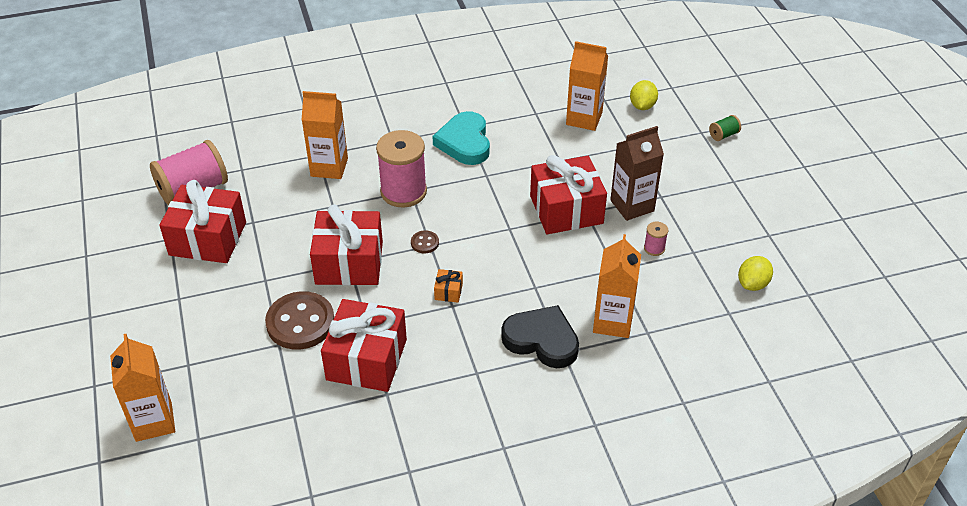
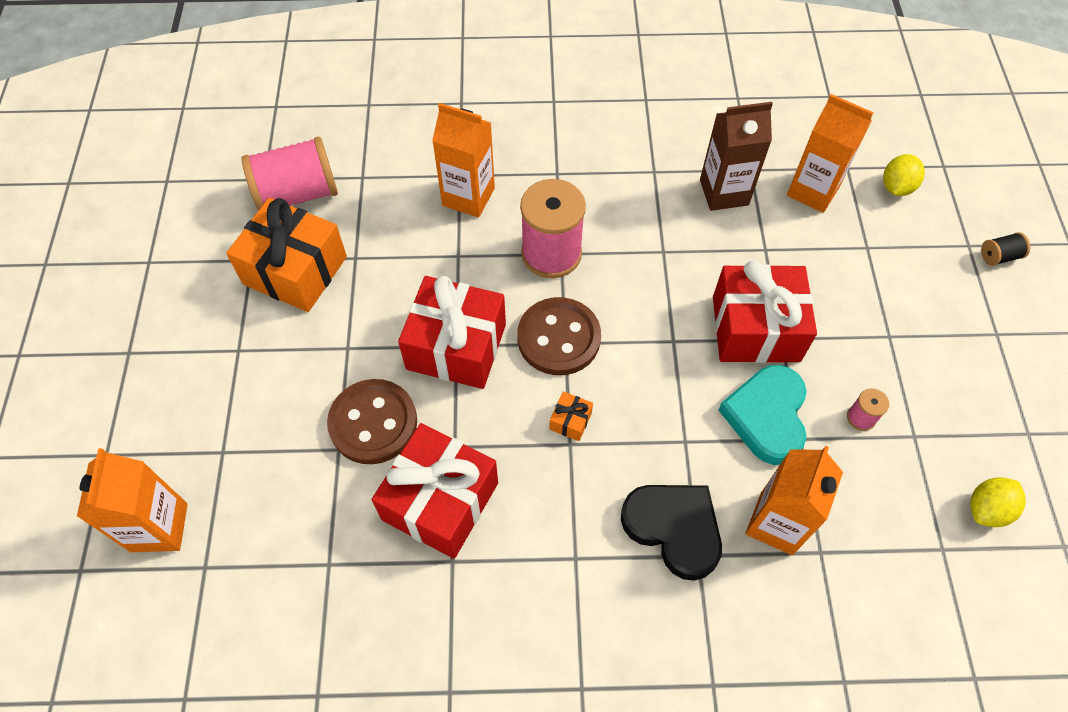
camera: 15 degrees right, 15 degrees up
(208, 238) = (295, 270): red gift -> orange gift
(425, 243) = (558, 338): brown button -> brown button, size x2.25
(465, 142) = (648, 195): turquoise heart -> turquoise heart (766, 416)
(632, 205) = (846, 342): brown carton -> brown carton (724, 192)
(723, 135) = (999, 256): green spool -> black spool

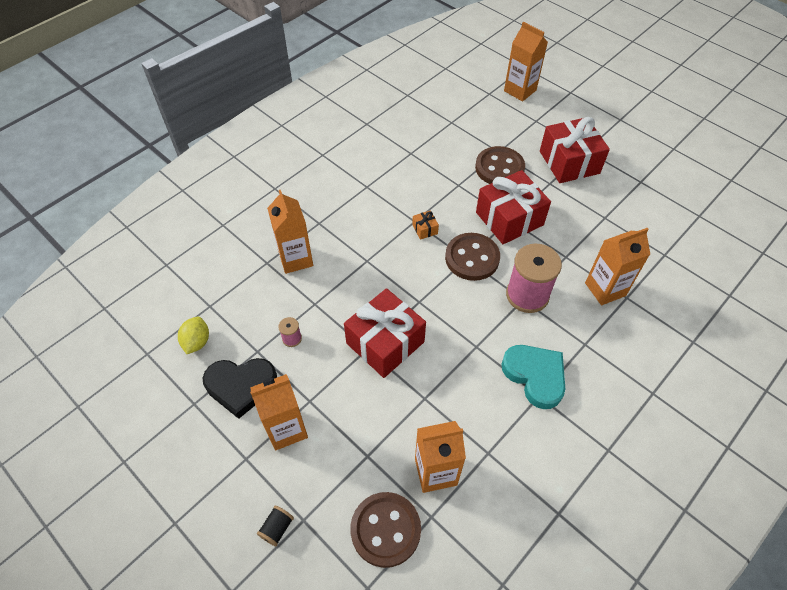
camera: 135 degrees right, 5 degrees down
(295, 270) = (618, 192): orange gift -> none
(297, 194) = (674, 221): pink spool -> none
(440, 501) = (439, 165): red gift -> red gift (569, 162)
(674, 529) = (338, 224): black heart -> black heart (241, 386)
(724, 192) = (485, 418): brown carton -> none
(766, 416) = (339, 301): turquoise heart -> turquoise heart (535, 376)
(896, 187) = (385, 530): yellow lemon -> brown button
(934, 328) = (286, 429): none -> orange carton

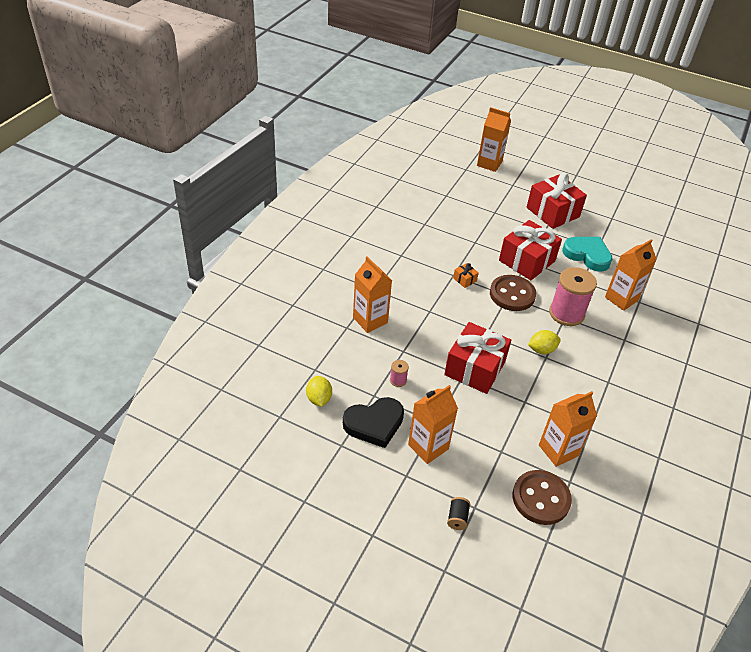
camera: 20 degrees left, 10 degrees down
(475, 336) = (541, 350): none -> yellow lemon
(499, 168) = (501, 224): brown button -> none
(535, 376) = (599, 369): turquoise heart -> turquoise heart (587, 255)

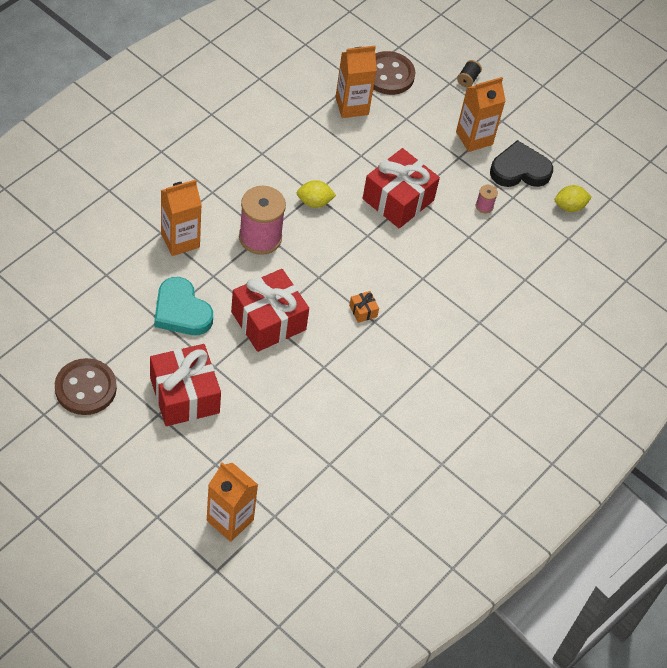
camera: 170 degrees left, 10 degrees up
(319, 399) = (569, 206): yellow lemon -> yellow lemon turned 75 degrees clockwise
(370, 320) = (496, 282): orange carton -> none
(512, 294) = (313, 277): brown button -> brown button (85, 388)

